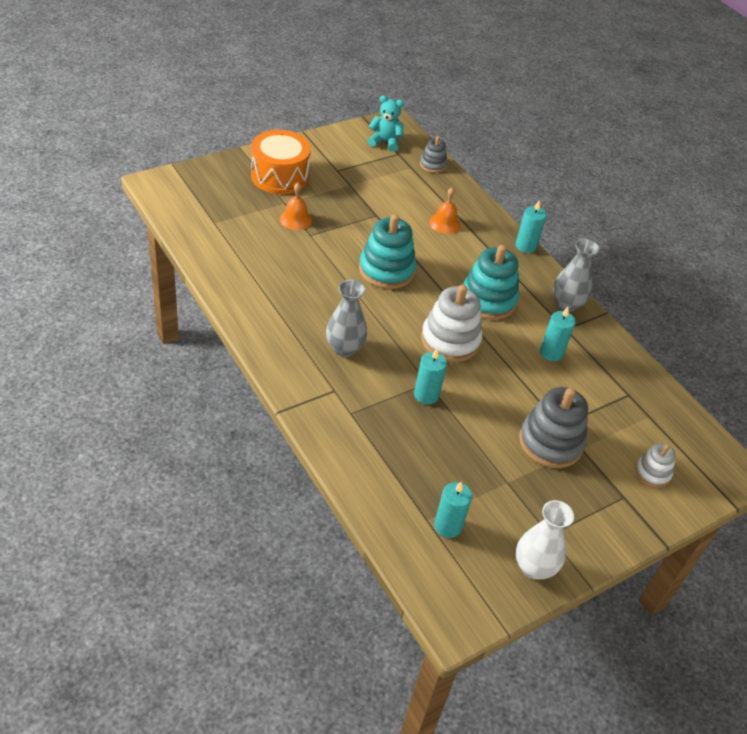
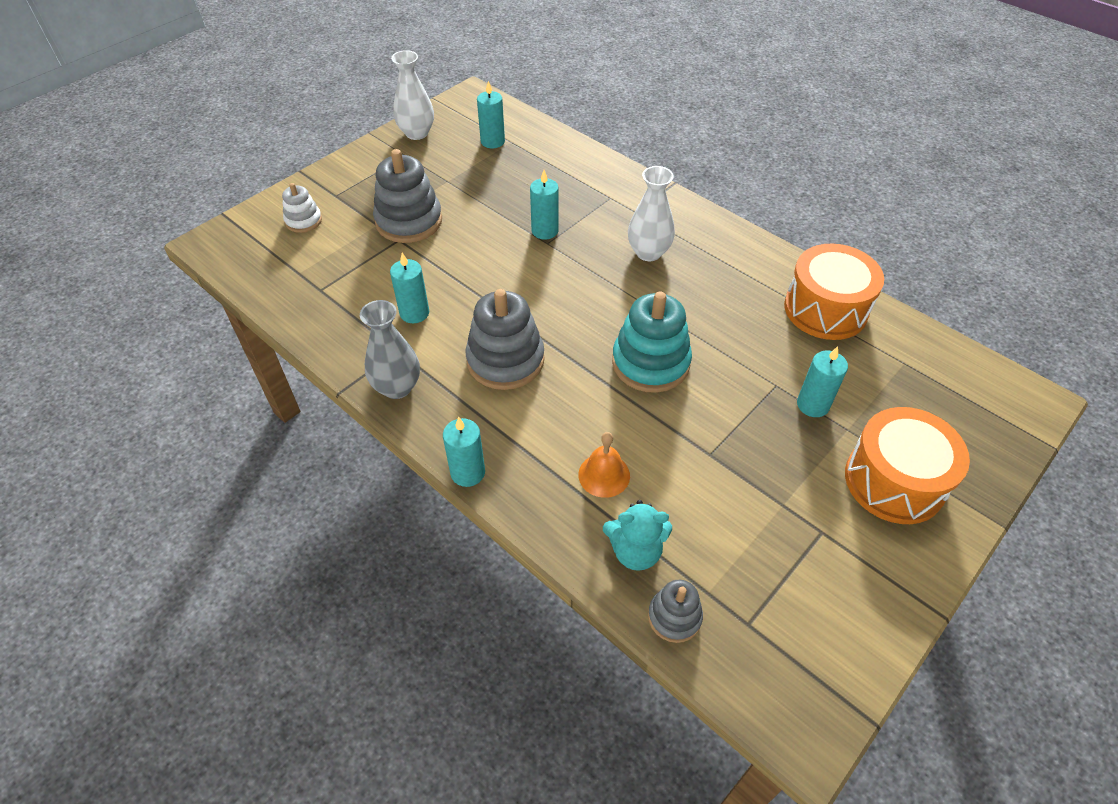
camera: 170 degrees right, 5 degrees up
(237, 267) = (825, 309): none -> orange drum
(295, 219) = (813, 405): orange bell -> turquoise candle
(344, 348) = (648, 252): grey vase -> white vase
(385, 142) = (788, 650): turquoise teddy bear -> turquoise teddy bear (635, 551)
(450, 340) = (538, 294): white stacking toy -> none
(488, 300) = (505, 360): turquoise stacking toy -> grey stacking toy

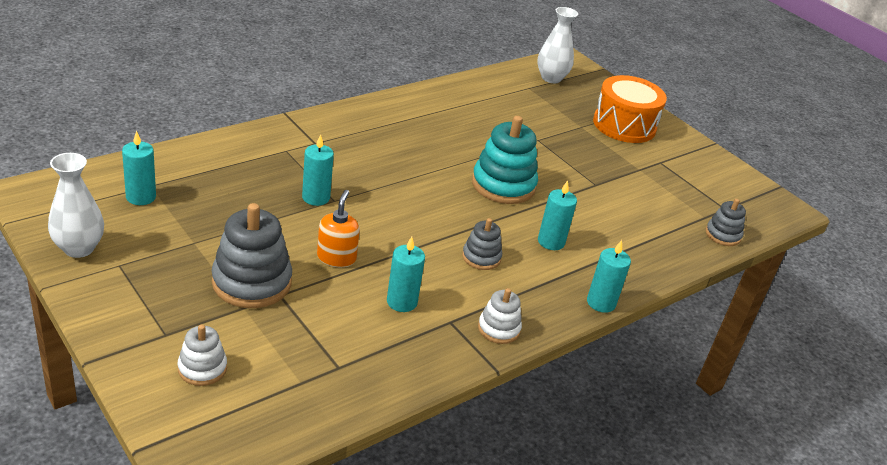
camera: 85 degrees left, 15 degrees down
(397, 387) = (498, 329): grey vase -> white stacking toy
(461, 261) = (336, 257): none -> orange soap dispenser
(505, 360) = (481, 257): grey stacking toy -> grey stacking toy, size x0.55
(604, 475) = (609, 235): orange bell -> none
(635, 551) = (674, 237): turquoise teddy bear -> none
(648, 252) = (373, 151): white vase -> white vase (551, 78)
(813, 405) = (558, 132): turquoise candle -> turquoise candle (551, 242)
(825, 309) = (469, 97): orange drum -> none

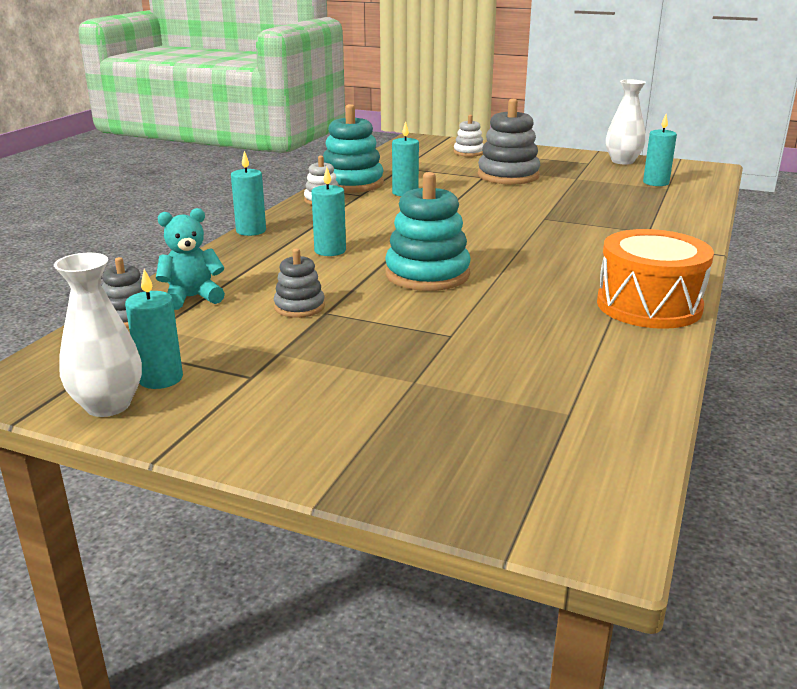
camera: 155 degrees right, 10 degrees down
(316, 198) = (559, 215): turquoise candle -> turquoise candle (160, 378)
(336, 257) = (482, 196): orange soap dispenser -> none
(437, 353) = (352, 183): none -> turquoise stacking toy
(481, 257) = (380, 225): grey stacking toy -> grey stacking toy (299, 307)
(551, 78) = (565, 456): white vase -> white vase (108, 405)
(624, 125) = (349, 416): orange drum -> orange drum (649, 305)
(677, 235) = (192, 298): none -> turquoise teddy bear

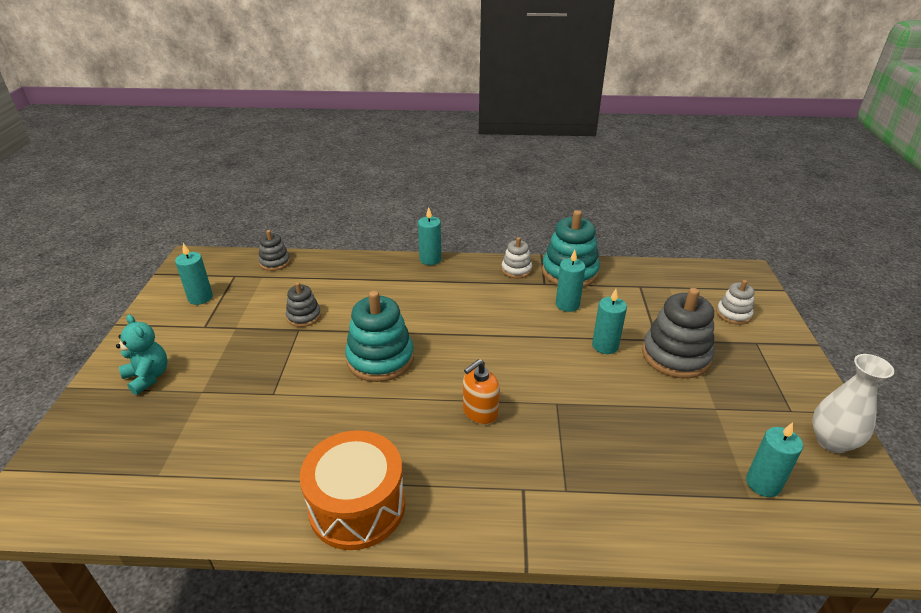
camera: 70 degrees right, 10 degrees up
(108, 405) = (171, 292): white vase -> none
(192, 298) = (307, 273): turquoise teddy bear -> turquoise teddy bear (148, 377)
(330, 251) = (408, 302): turquoise candle -> turquoise candle (605, 346)
(541, 245) = (480, 412): none -> orange soap dispenser

